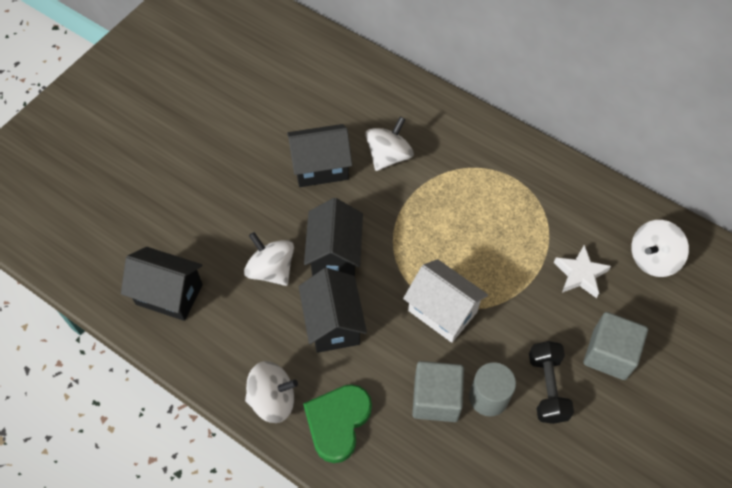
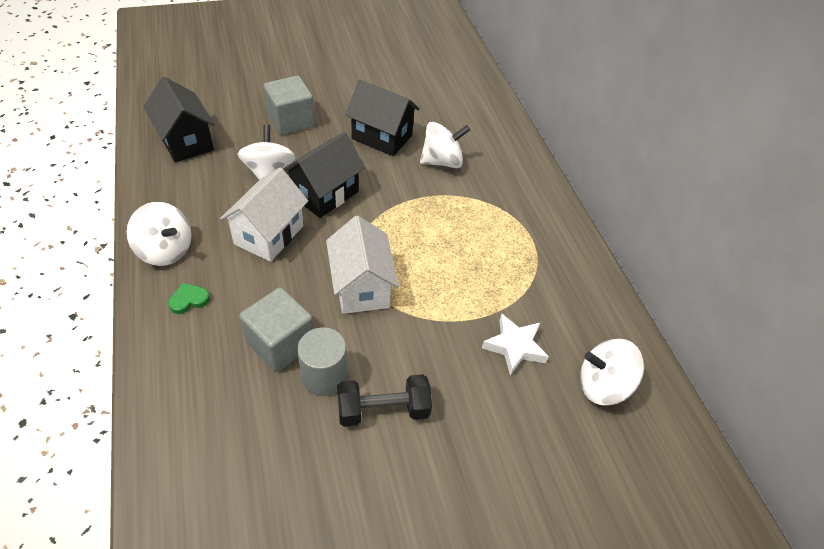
camera: 35 degrees right, 10 degrees down
(333, 323) = (269, 235): black house -> white house
(337, 422) = (189, 300): green heart -> green heart, size x0.47
(547, 388) = (383, 410): black dumbbell -> black dumbbell turned 45 degrees clockwise
(609, 354) = (472, 429): grey cube -> grey cube (291, 120)

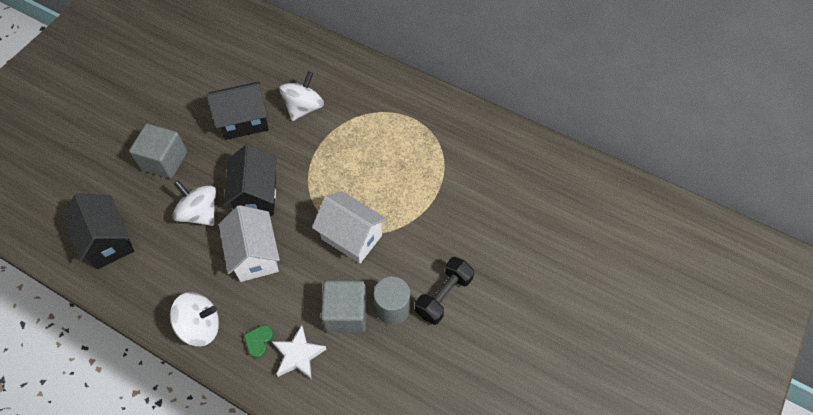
camera: 40 degrees left, 10 degrees up
(186, 142) = (108, 241): black house -> black house turned 45 degrees clockwise
(515, 347) = (471, 196): white star -> white star (298, 355)
(602, 385) = (533, 178): white spinning top -> none

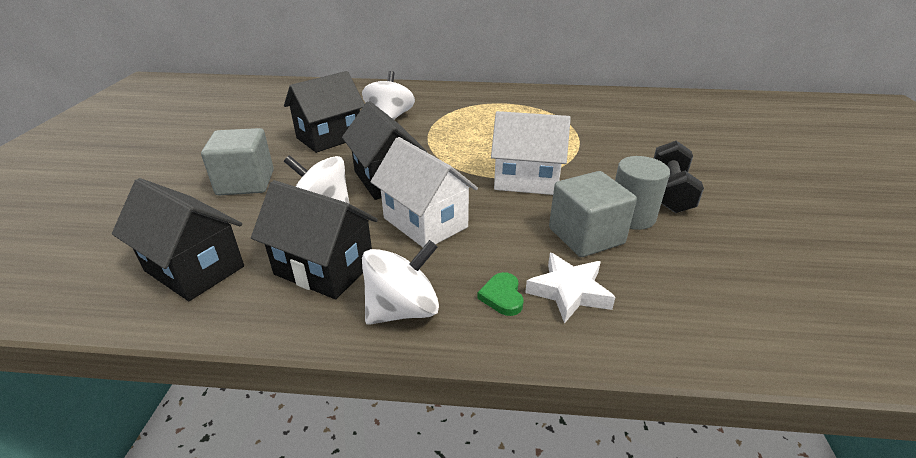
camera: 25 degrees left, 25 degrees down
(176, 273) = (324, 268): none -> black house

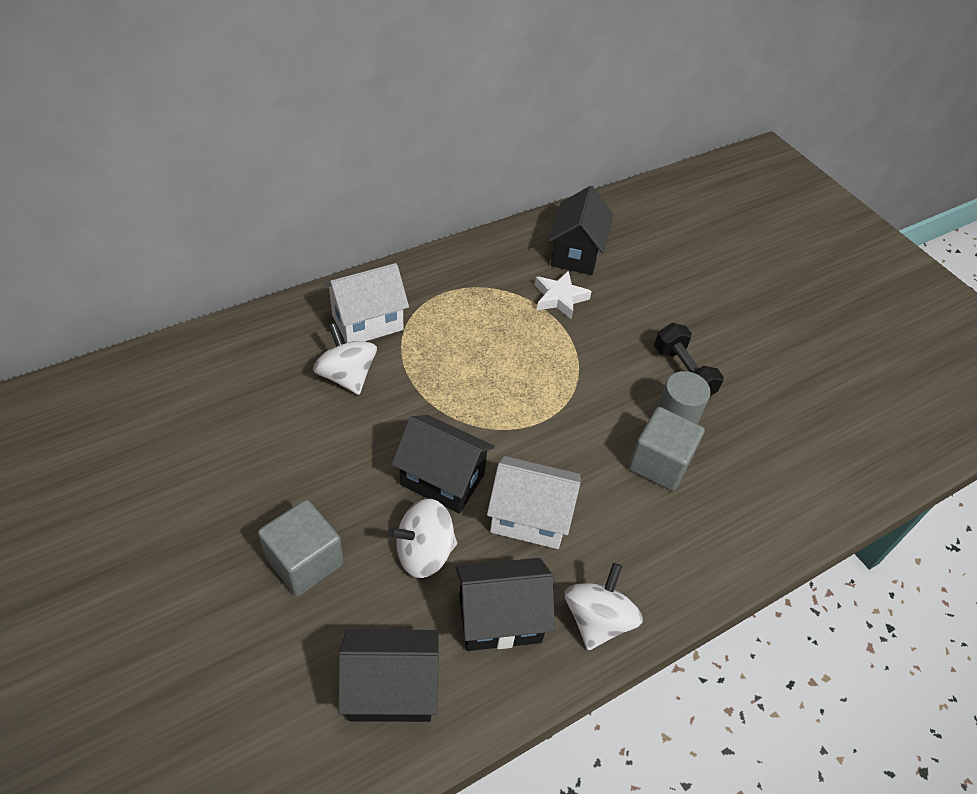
camera: 40 degrees left, 15 degrees up
(330, 137) = (315, 444): black house -> black house (576, 253)
(502, 296) = (651, 563): green heart -> none
(526, 180) = (564, 414): white house -> white house (367, 322)
(569, 291) = (689, 531): white star -> white star (559, 298)

